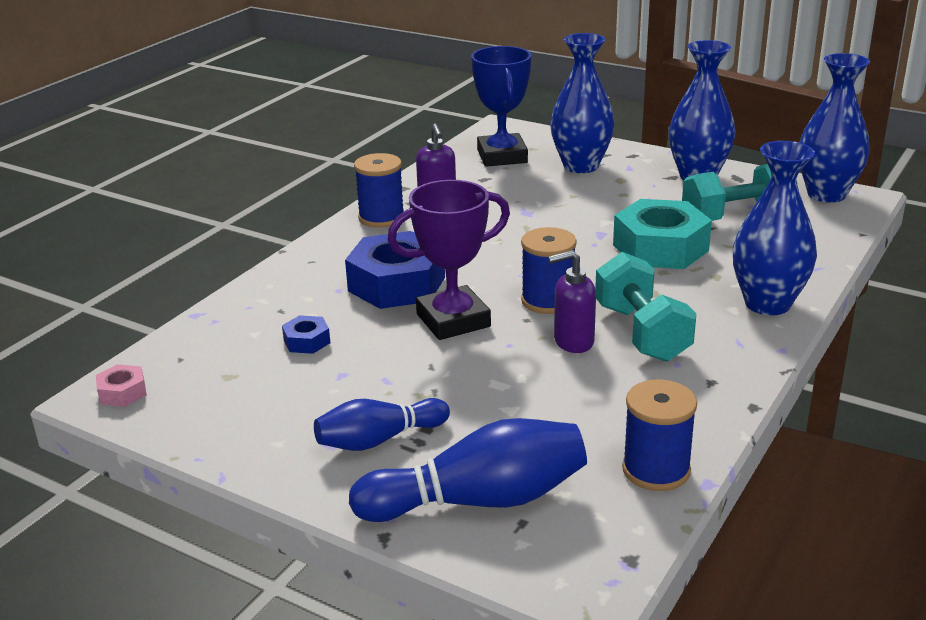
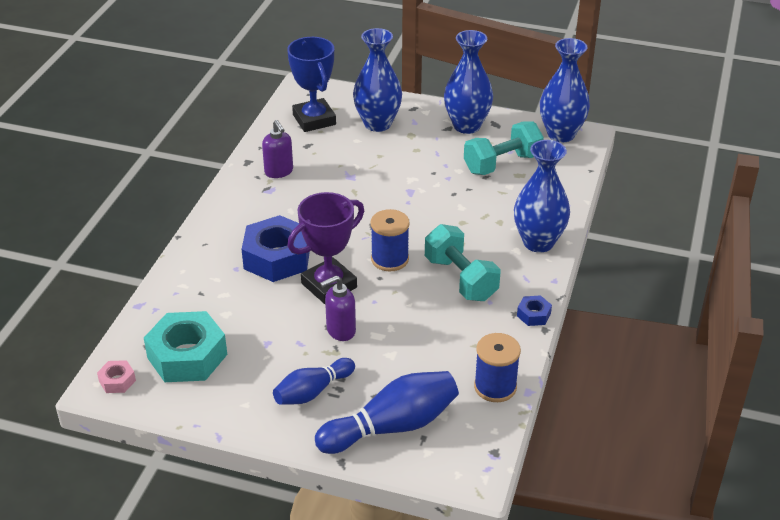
camera: 15 degrees left, 10 degrees up
(306, 341) = (231, 318): blue nut -> blue nut (533, 315)
(381, 217) = (242, 194): blue spool -> none
(573, 342) = (417, 293): purple soap dispenser -> purple soap dispenser (340, 331)
(660, 248) = (455, 200): turquoise nut -> turquoise nut (187, 356)

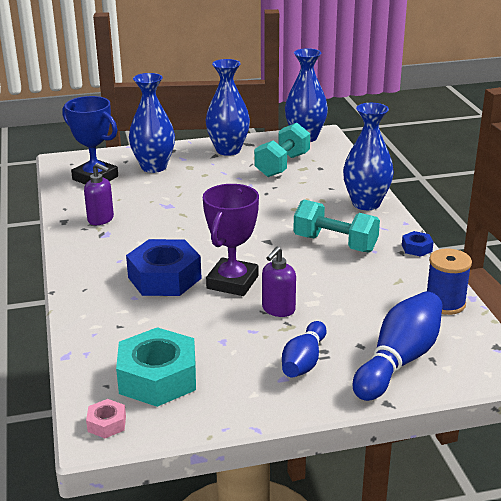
camera: 30 degrees left, 10 degrees down
(390, 259) = (264, 249): blue spool -> none

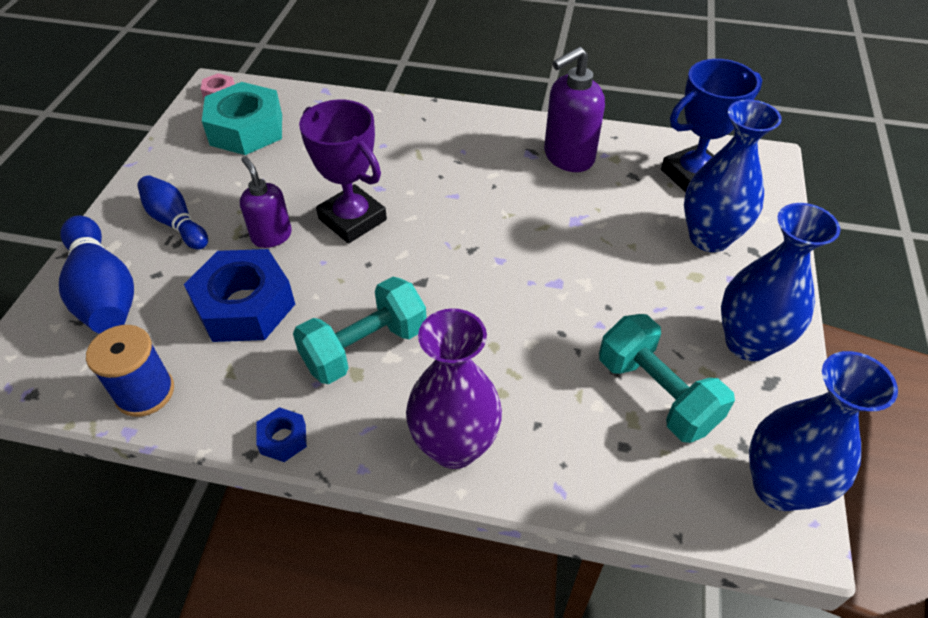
camera: 115 degrees right, 20 degrees up
(101, 219) = (568, 157): purple soap dispenser -> purple soap dispenser, size x1.53
(164, 278) = (402, 173): blue nut -> blue nut (244, 306)
(366, 204) = (454, 446): blue vase -> purple vase

